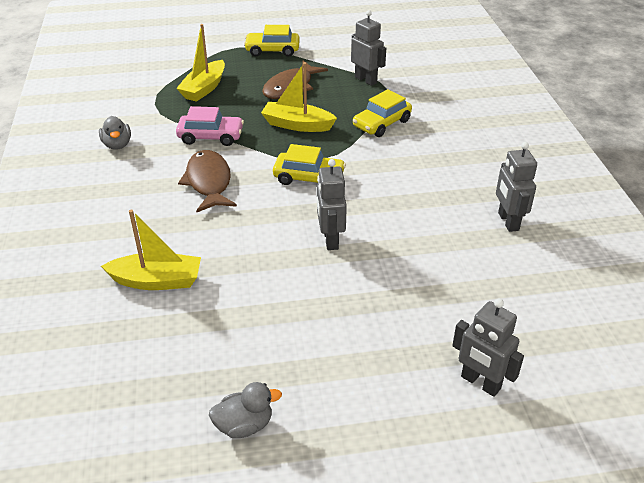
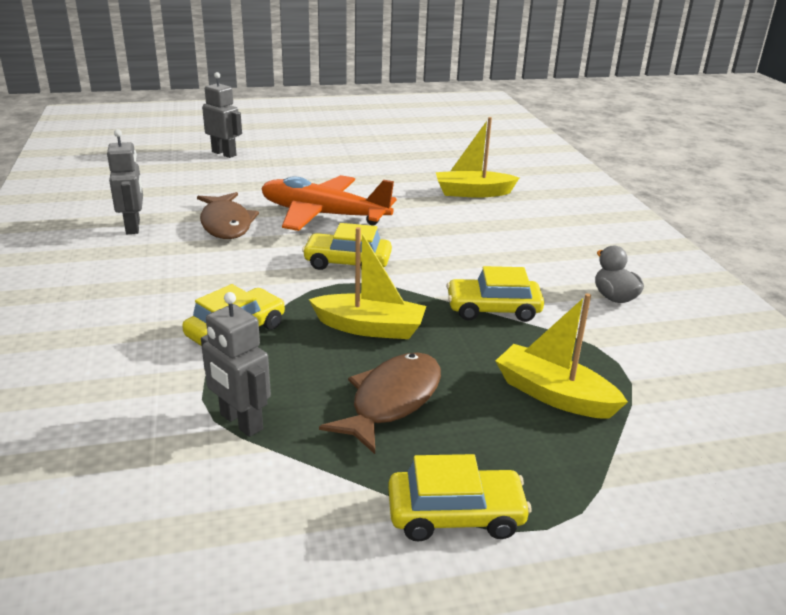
camera: 175 degrees right, 10 degrees down
(204, 88) = (554, 395): yellow boat -> yellow boat turned 75 degrees counterclockwise
(209, 182) = (466, 258): brown fish -> brown fish (226, 224)
(211, 137) = (493, 309): pink car -> yellow car
(244, 425) = (379, 143): grey duck -> none
(330, 239) = (323, 215): grey robot -> orange plane

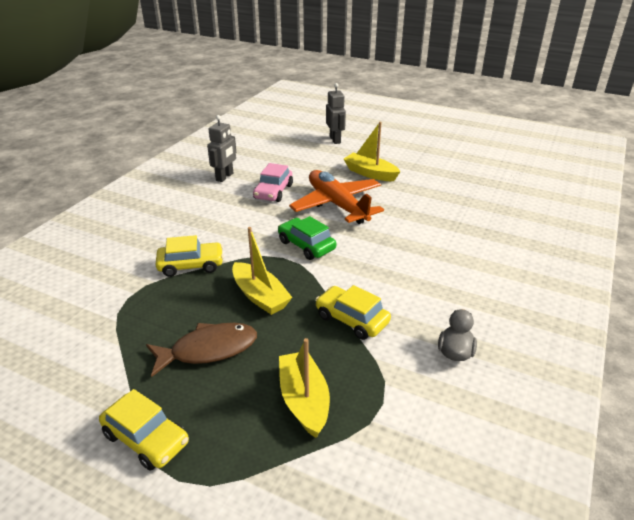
camera: 40 degrees right, 5 degrees up
(226, 224) = (273, 192): brown fish -> pink car
(241, 422) = (125, 321): grey robot -> none
(347, 263) = (306, 245): yellow car -> green car
(473, 193) = (465, 222): yellow boat -> yellow boat (370, 173)

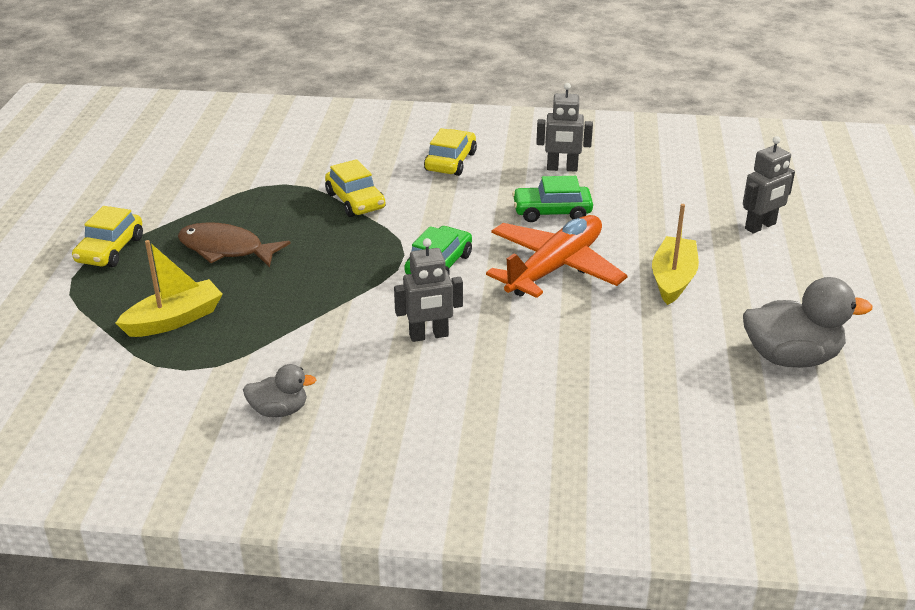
camera: 70 degrees right, 0 degrees up
(209, 350) = (226, 249): brown fish -> brown fish turned 150 degrees clockwise
(260, 296) = (322, 257): yellow boat -> none
(273, 192) = (552, 212): pink car -> green car
(352, 319) = (308, 326): yellow car -> yellow car (450, 161)
(388, 266) = (429, 336): none -> grey robot
(453, 163) = (791, 358): none -> grey duck

